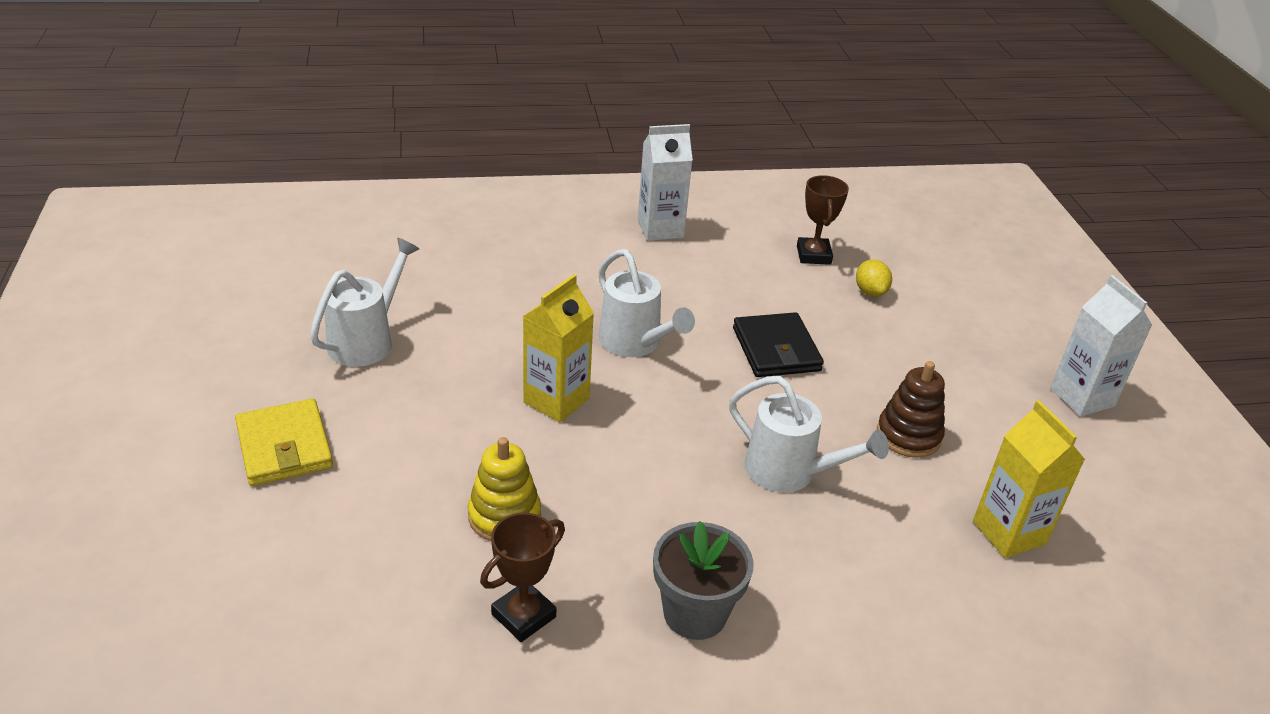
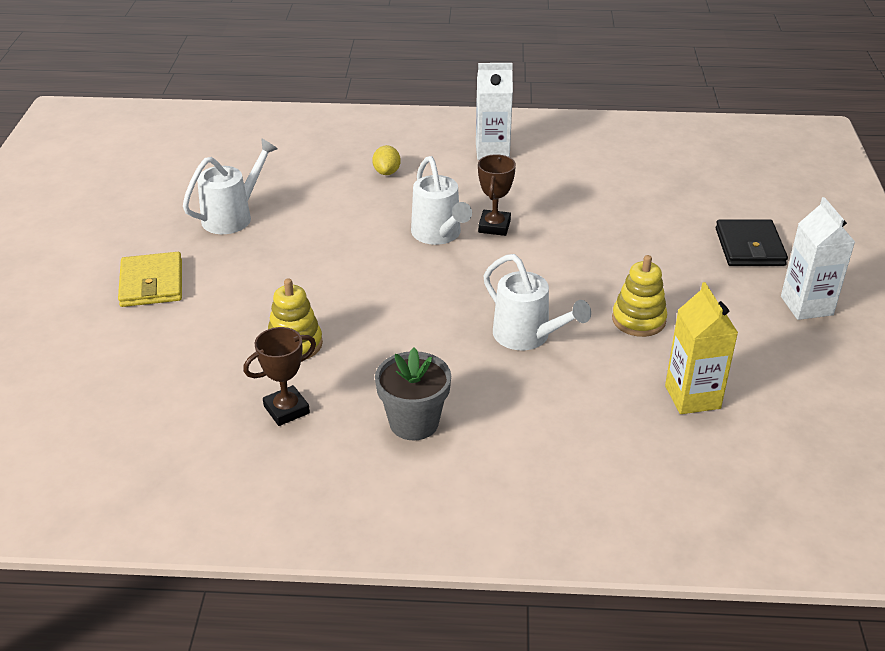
camera: 15 degrees right, 0 degrees up
(556, 400) = (362, 270): yellow carton -> none
(776, 349) = (553, 248): black wallet -> black wallet (749, 247)
(813, 255) = (615, 179): brown trophy -> brown trophy (494, 226)
(870, 292) = (653, 211): yellow lemon -> yellow lemon (387, 172)
(908, 435) = (638, 320): brown stacking toy -> yellow stacking toy

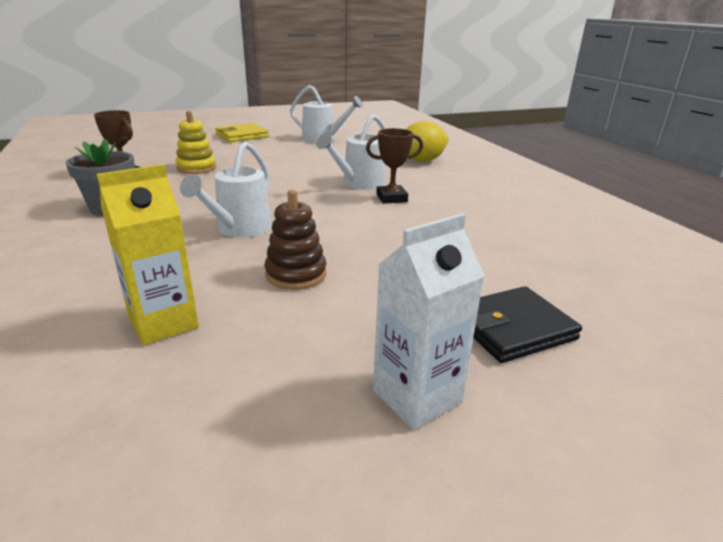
camera: 65 degrees right, 10 degrees down
(387, 172) = (421, 161): yellow lemon -> yellow lemon, size x1.77
(492, 151) = (501, 184): white carton -> none
(638, 320) = (296, 274): yellow stacking toy -> brown stacking toy

